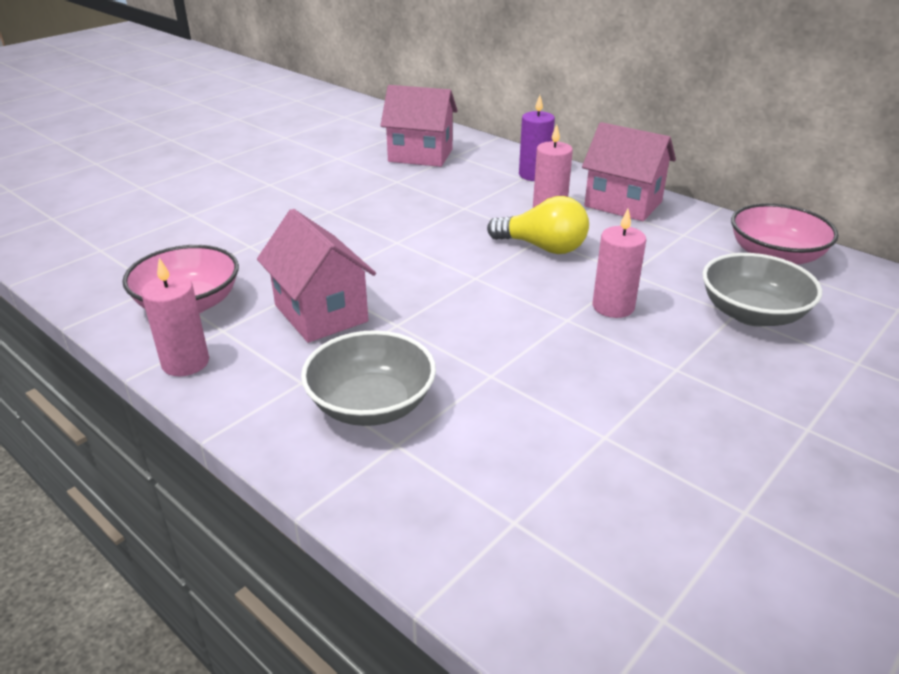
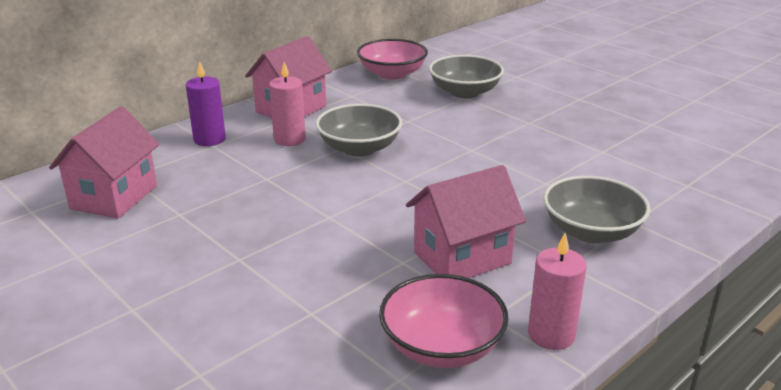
camera: 85 degrees left, 5 degrees down
(542, 247) = (359, 148): yellow light bulb -> grey bowl
(613, 307) = (455, 132): pink candle -> none

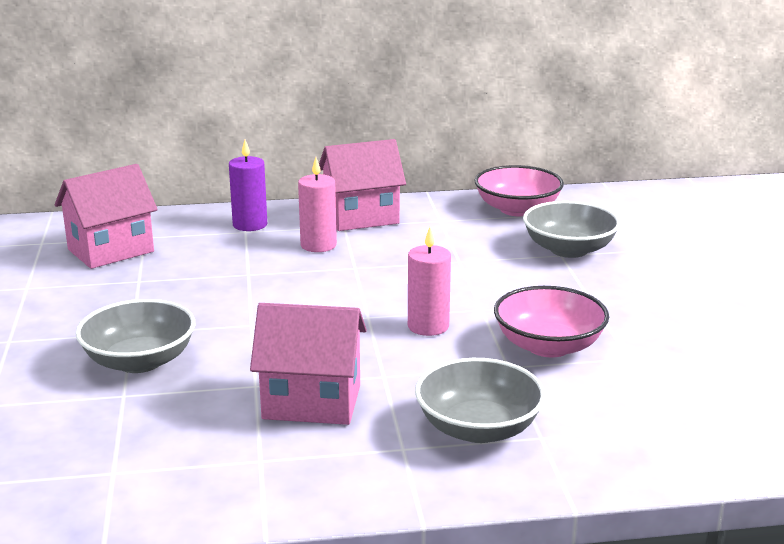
camera: 35 degrees right, 5 degrees down
(359, 148) = (370, 273): grey bowl -> grey bowl (140, 361)
(442, 346) = (182, 464): pink bowl -> pink bowl (548, 346)
(551, 335) = (287, 497): pink candle -> pink candle (428, 326)

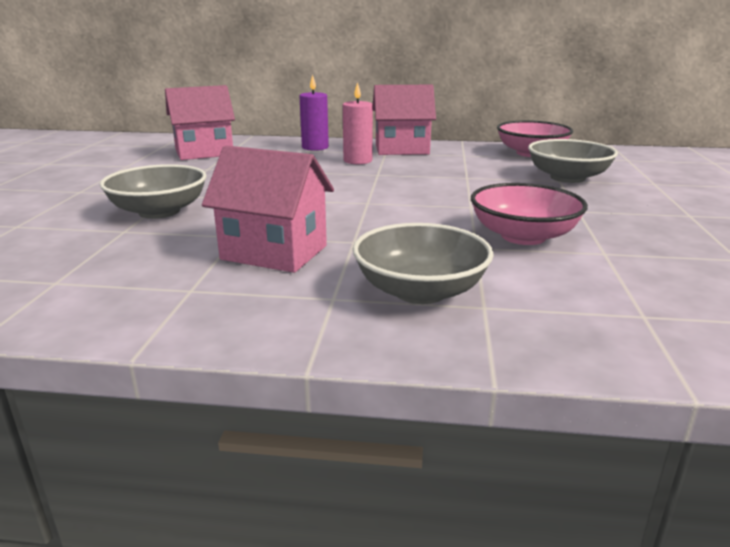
camera: 15 degrees right, 0 degrees up
(428, 326) = (416, 213): pink candle -> none

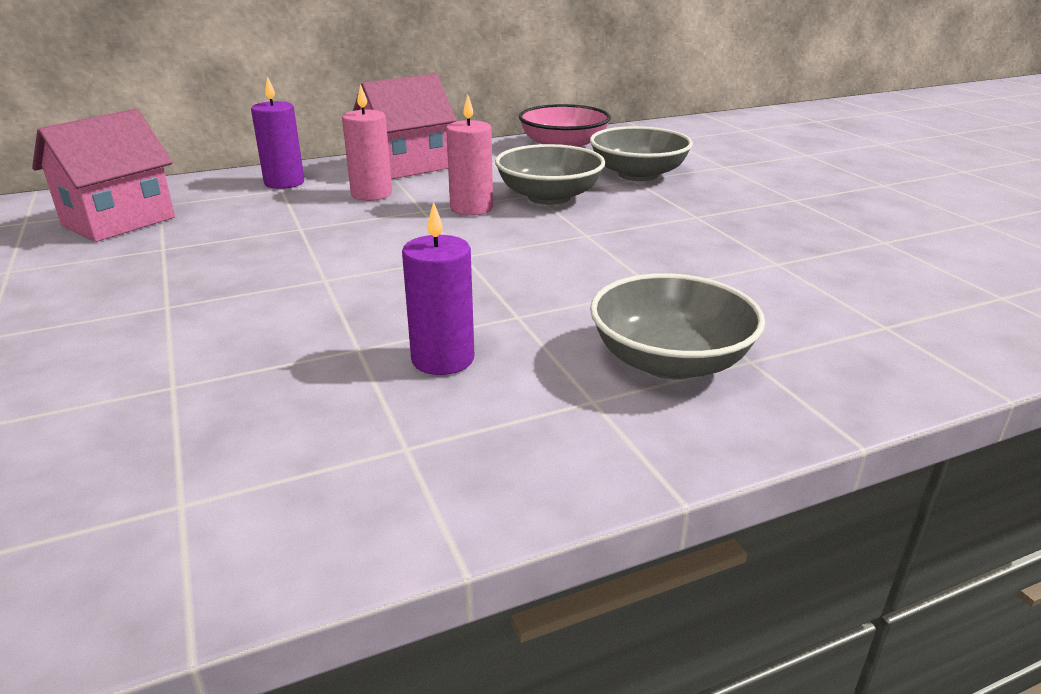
camera: 30 degrees left, 5 degrees up
(159, 211) = (186, 339): grey bowl -> grey bowl (549, 197)
(274, 252) = (443, 359): pink house -> purple candle
(410, 178) = (471, 208): none -> pink candle
(523, 236) = (684, 262): pink bowl -> none

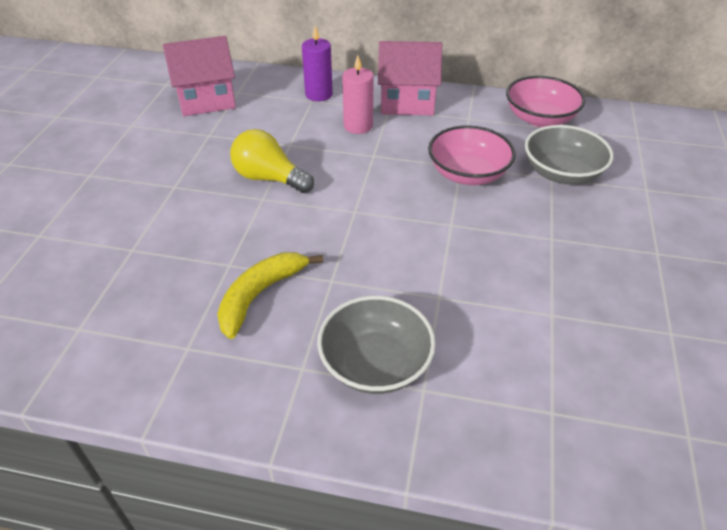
camera: 35 degrees right, 15 degrees up
(310, 260) = (269, 178): none -> yellow light bulb
(443, 359) = (260, 295): purple candle -> yellow banana
(471, 208) = (404, 165): pink candle -> none
(549, 197) = (468, 174): grey bowl -> pink bowl

